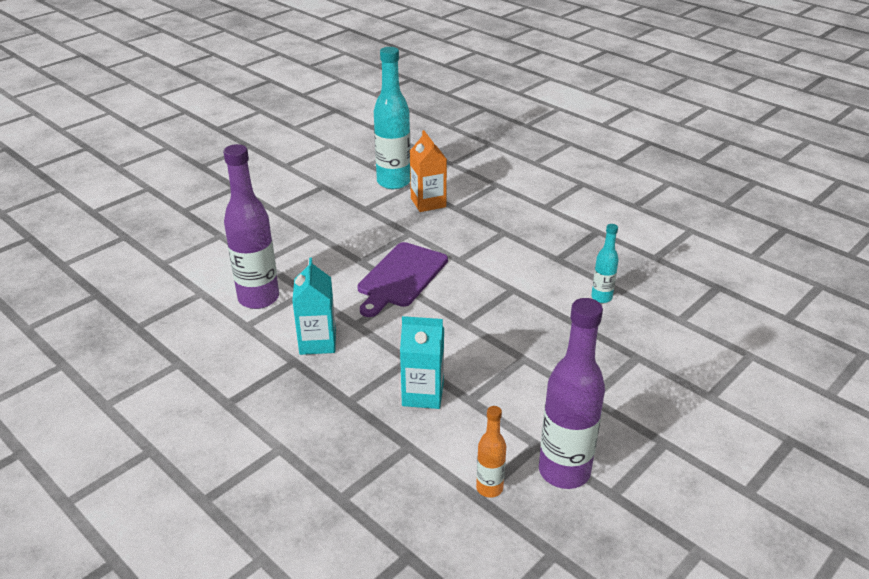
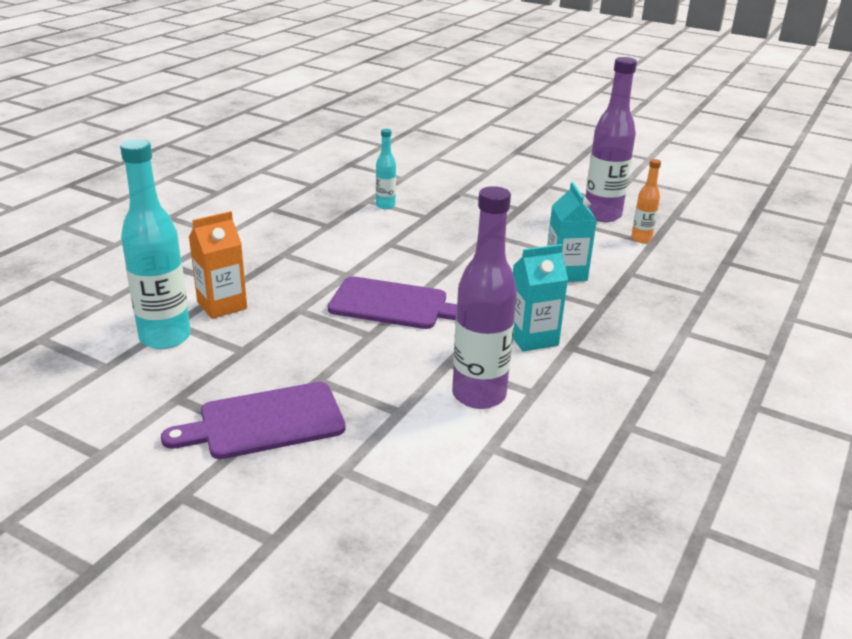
camera: 105 degrees left, 5 degrees down
(282, 213) = (265, 422): none -> purple cutting board

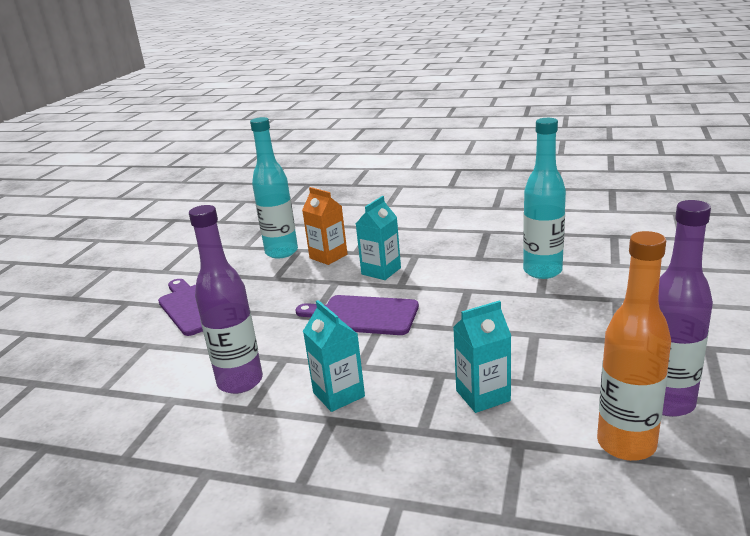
camera: 80 degrees right, 5 degrees down
(301, 279) = (381, 271): none -> turquoise carton
(385, 205) = (542, 271): turquoise bottle -> turquoise bottle, size x1.96
(393, 304) = (363, 315): purple cutting board -> purple cutting board turned 105 degrees clockwise
(641, 239) = (626, 444): orange bottle -> orange bottle, size x1.96

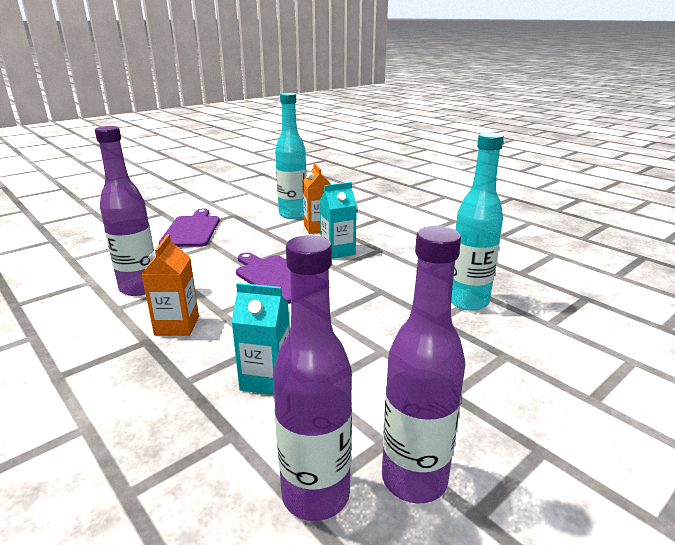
camera: 30 degrees right, 0 degrees up
(338, 394) = (177, 326): turquoise carton -> orange carton
(626, 444) = (315, 495): orange bottle -> purple bottle

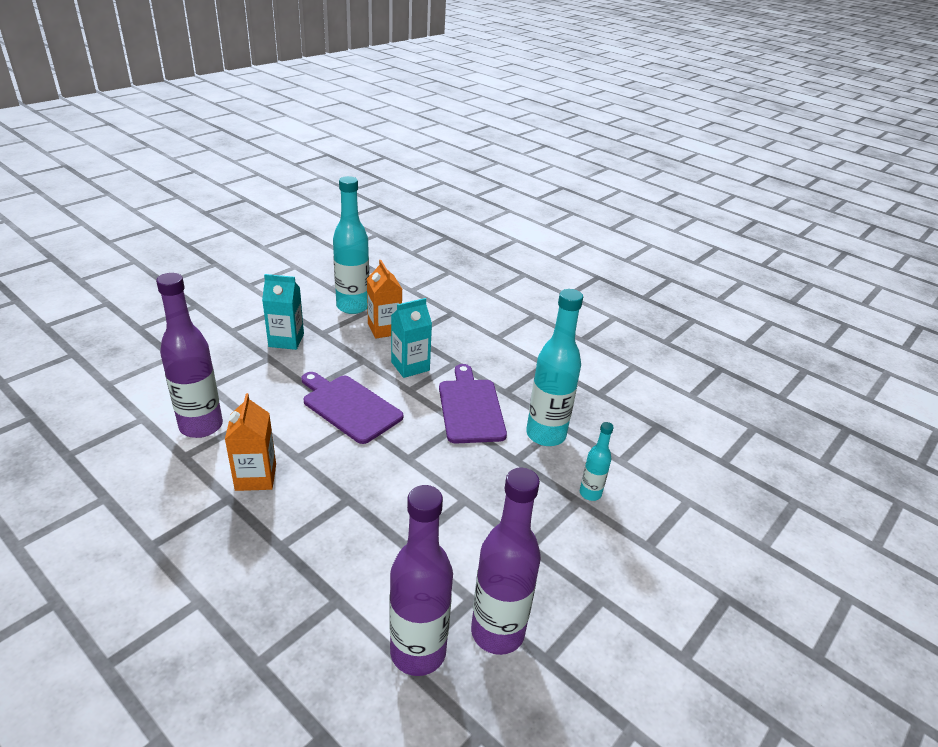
camera: 10 degrees left, 10 degrees up
(192, 230) = (238, 334): purple cutting board -> purple cutting board (470, 408)
(266, 379) = (358, 539): turquoise carton -> turquoise carton (286, 340)
(518, 350) = (590, 493): none -> turquoise bottle

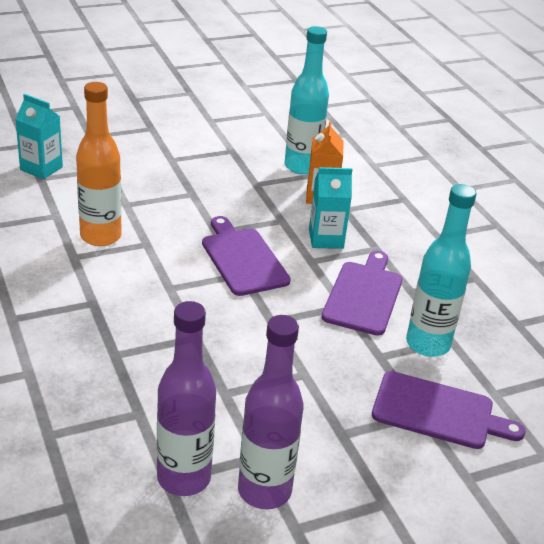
camera: 25 degrees right, 0 degrees up
(201, 426) = (101, 236): purple bottle -> orange bottle
(256, 477) = (124, 293): orange carton -> none
(286, 340) = (217, 182): turquoise carton -> turquoise carton (41, 168)
(590, 493) = (438, 412): turquoise bottle -> purple cutting board

